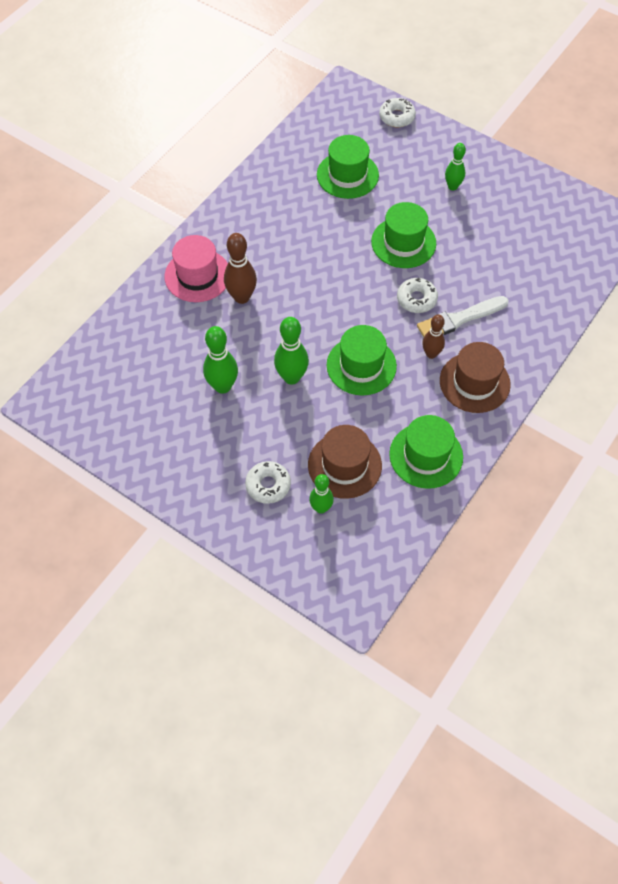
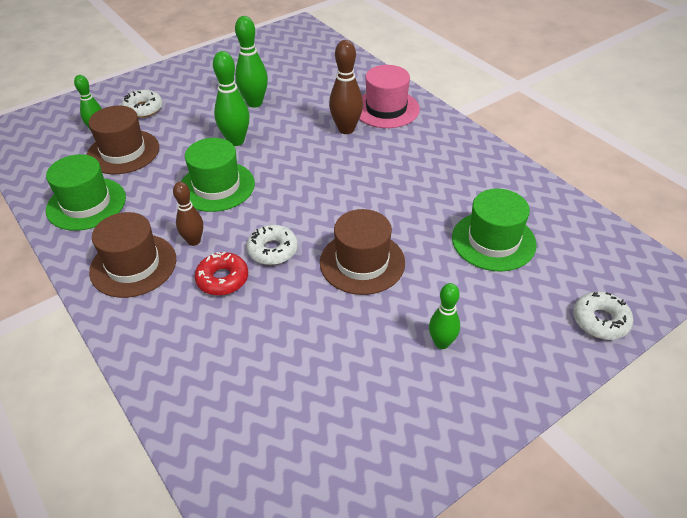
camera: 110 degrees right, 15 degrees down
(403, 242) = (362, 262): green hat -> brown hat
(459, 319) = (222, 279): white brush -> red donut

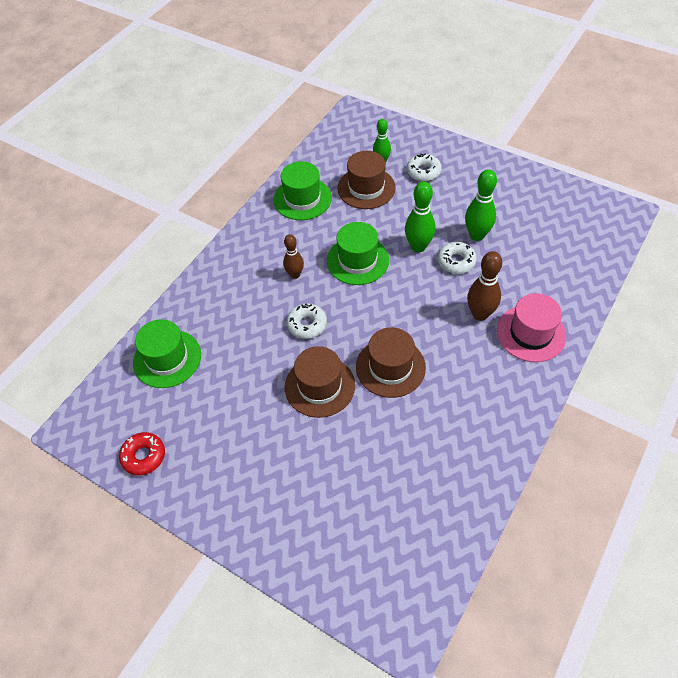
camera: 70 degrees right, 10 degrees up
(133, 265) = (258, 254): brown hat -> brown hat (390, 367)
(222, 279) = (266, 308): red donut -> red donut (144, 456)
(441, 343) = (260, 466): green bowling pin -> none
(493, 241) = (388, 474): green hat -> green hat (167, 358)
(600, 321) = (328, 580): white donut -> white donut (456, 261)

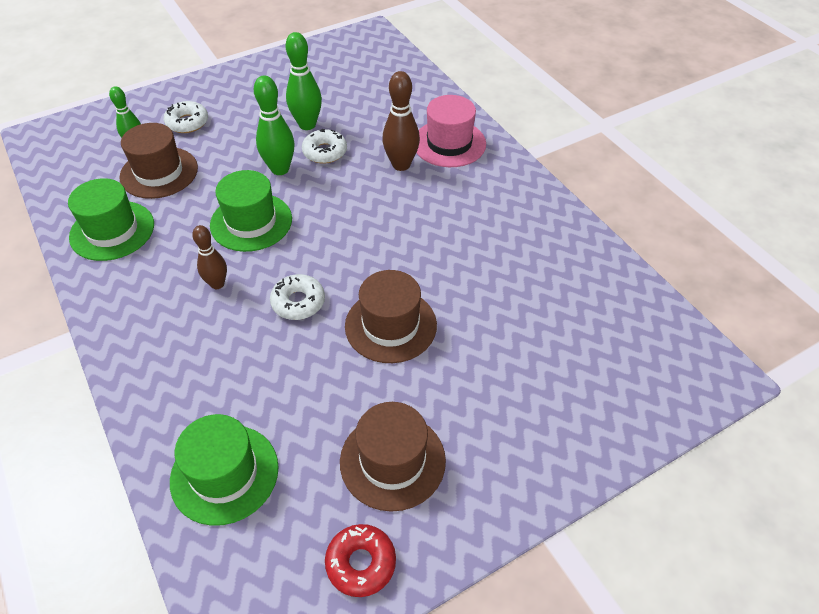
camera: 65 degrees left, 5 degrees down
(390, 367) = (411, 256): brown hat -> brown hat (392, 461)

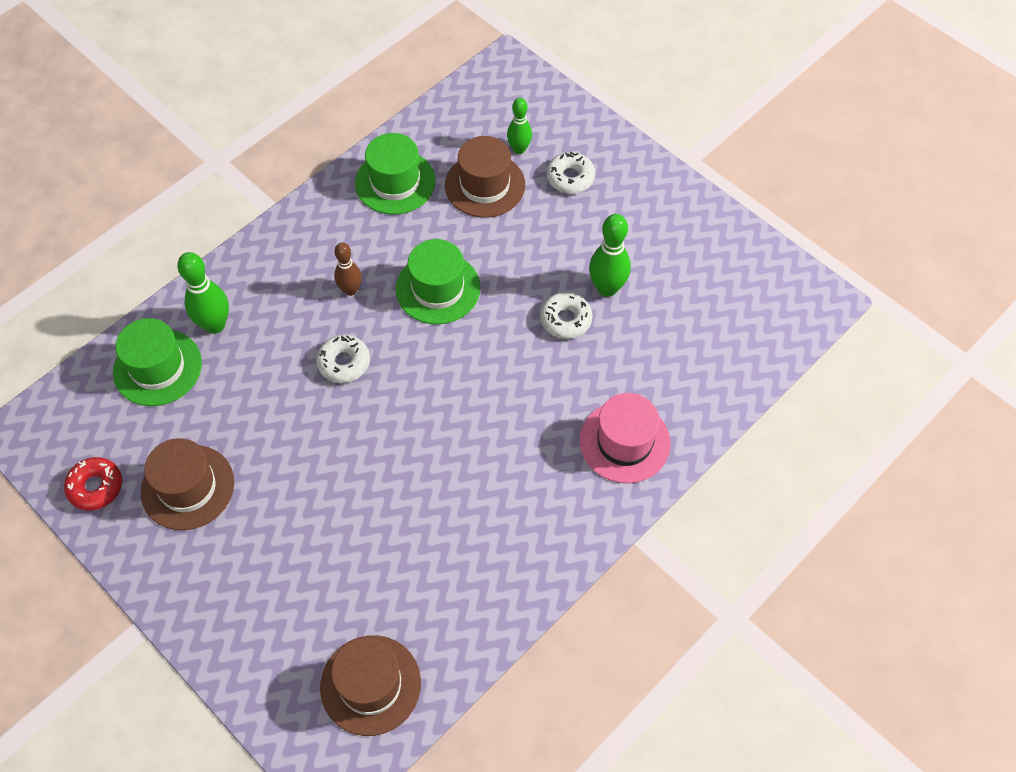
camera: 75 degrees right, 10 degrees up
(280, 169) = (523, 287): green bowling pin -> green bowling pin (215, 325)
(390, 325) = (333, 449): brown hat -> brown hat (370, 685)
(401, 165) = (569, 400): brown bowling pin -> none

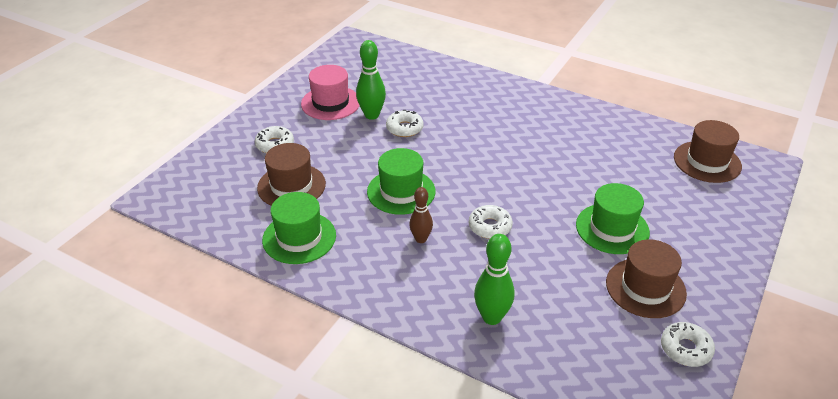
camera: 105 degrees left, 20 degrees down
(95, 487) = (685, 349): red donut -> white donut
(157, 367) = (553, 345): green hat -> green hat (612, 228)
(519, 149) = (249, 174): green bowling pin -> none
(624, 442) = (485, 94): pink hat -> pink hat (330, 103)

